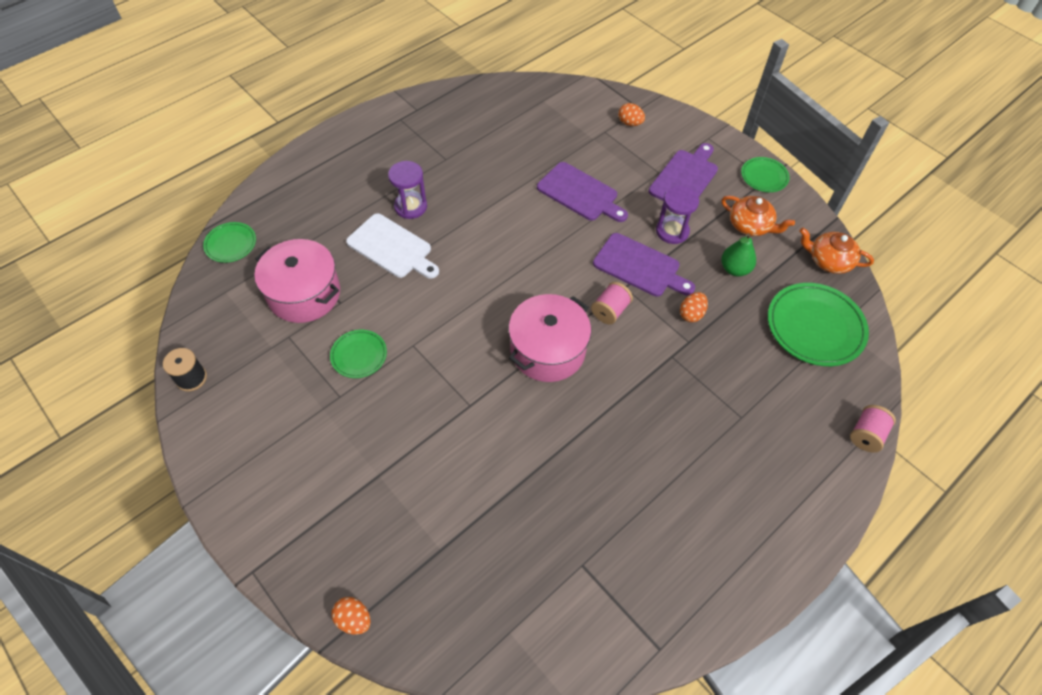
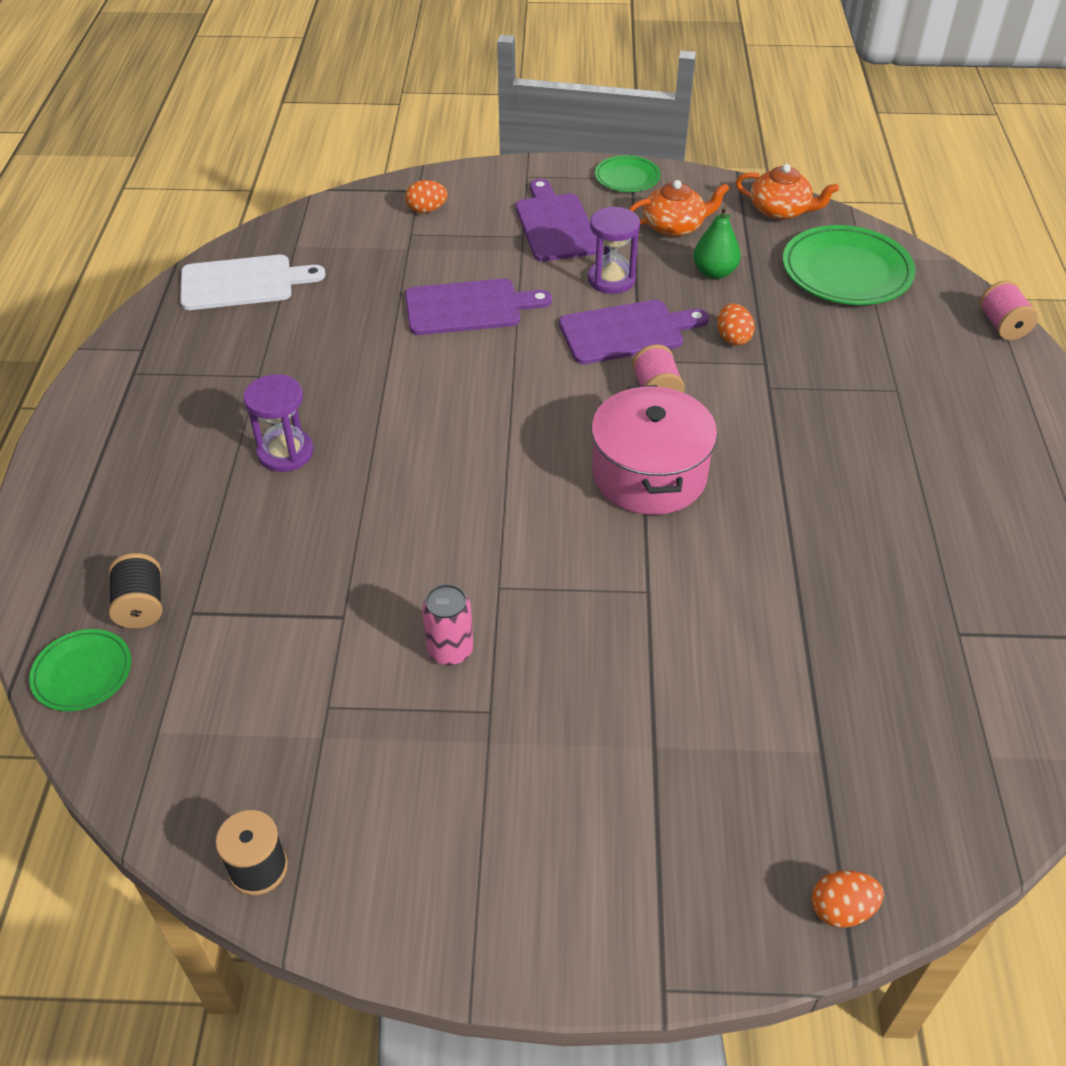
camera: 45 degrees left, 10 degrees down
(280, 233) = (141, 606): none -> black spool
(304, 294) = (279, 645): pink pot -> none
(359, 355) = (450, 650): green plate -> pink can
(392, 248) = (325, 510): white cutting board -> white cutting board (243, 283)
(829, 261) = (780, 210): orange teapot -> orange teapot turned 135 degrees counterclockwise

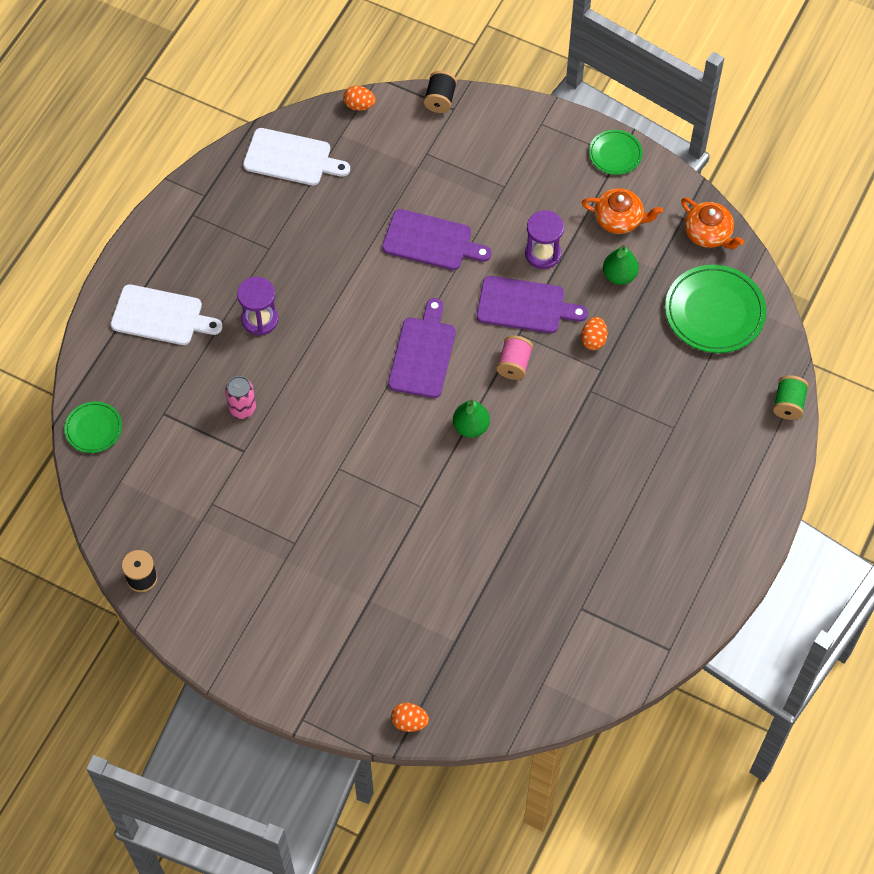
camera: 25 degrees right, 15 degrees up
(136, 495) = (161, 316): none -> white cutting board
(141, 606) = (138, 398): black spool -> black spool (440, 100)
(427, 210) = (449, 133): orange egg -> orange egg (359, 105)
(450, 650) = (292, 497): pink can -> pink can (242, 408)
(555, 225) = (533, 184): purple cutting board -> purple cutting board (423, 353)
(649, 474) = (471, 427): pink pot -> green pear
(1002, 326) = (788, 404): pink spool -> green spool

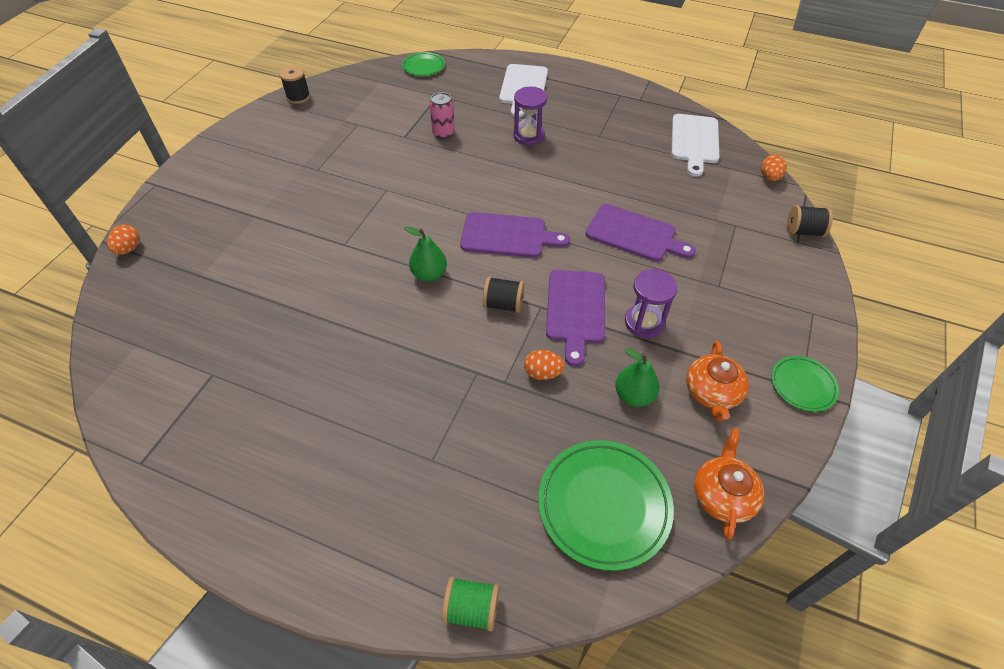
camera: 85 degrees right, 10 degrees down
(431, 241) = (634, 234): purple cutting board -> purple cutting board turned 75 degrees counterclockwise
(514, 364) = (503, 304): pink spool -> black spool
(708, 233) = (723, 495): orange teapot -> orange teapot turned 150 degrees clockwise

